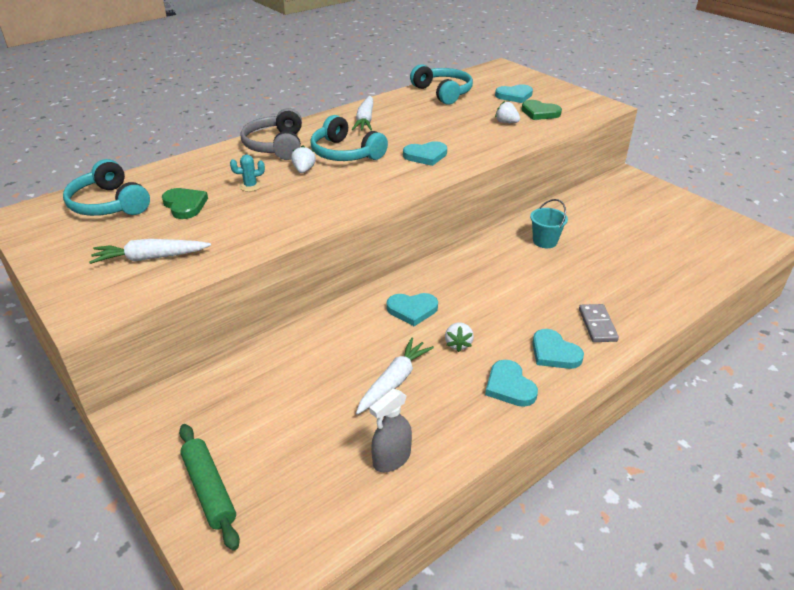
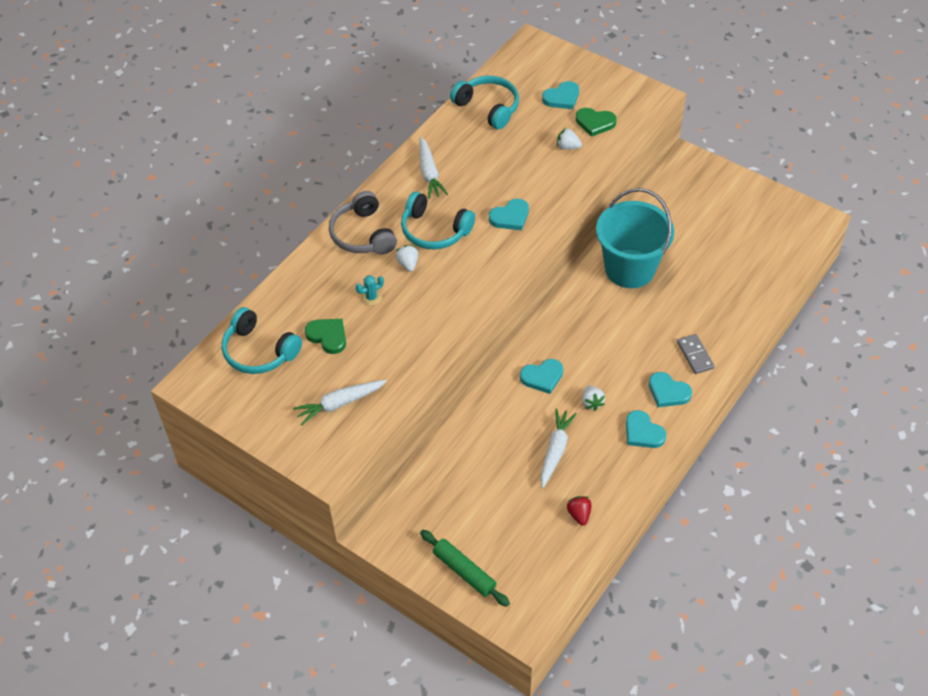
camera: 15 degrees left, 15 degrees up
(391, 458) = (579, 514): grey spray bottle -> red strawberry
(545, 241) = (630, 269): turquoise bucket -> turquoise bucket, size x2.23

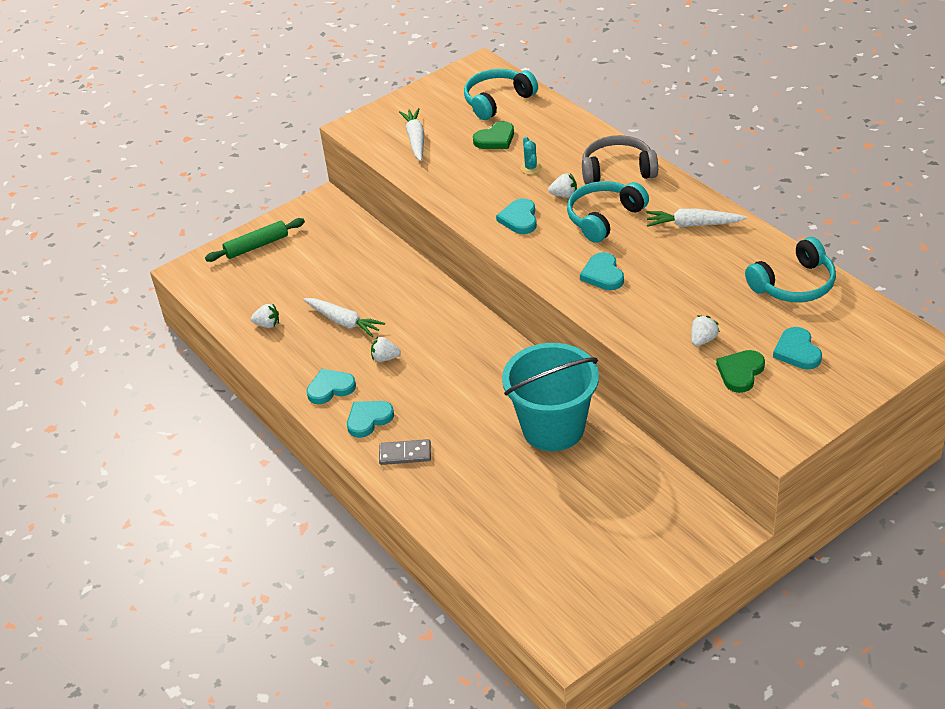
camera: 110 degrees right, 10 degrees down
(542, 377) = (434, 328): turquoise heart -> turquoise heart (519, 219)
(579, 514) = (267, 324): red strawberry -> white strawberry

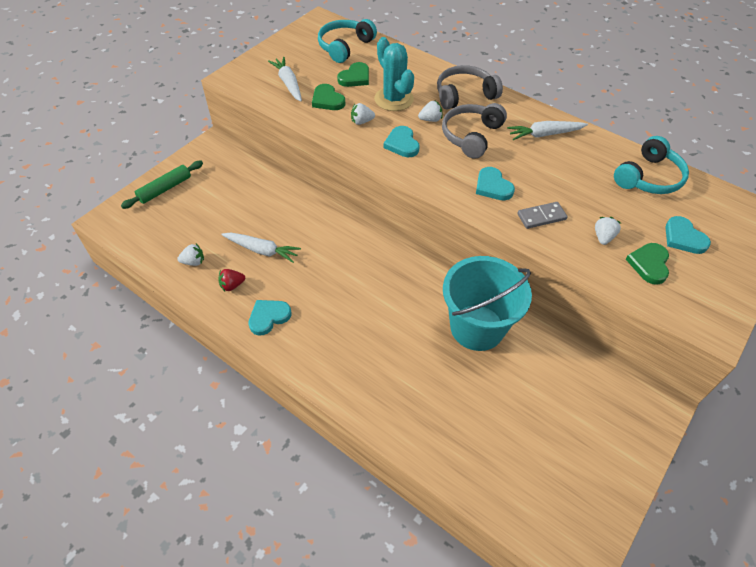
camera: 20 degrees left, 10 degrees up
(301, 353) = (232, 285): none -> red strawberry
(368, 419) = (313, 344): turquoise heart -> none
(385, 358) = (309, 280): white strawberry -> white strawberry (361, 122)
(405, 454) = (357, 374): grey domino -> grey domino (541, 216)
(453, 162) = (327, 100): none -> green heart
(531, 168) = (394, 99): turquoise cactus -> turquoise cactus, size x2.22
(604, 218) = (471, 136): turquoise headphones -> grey headphones

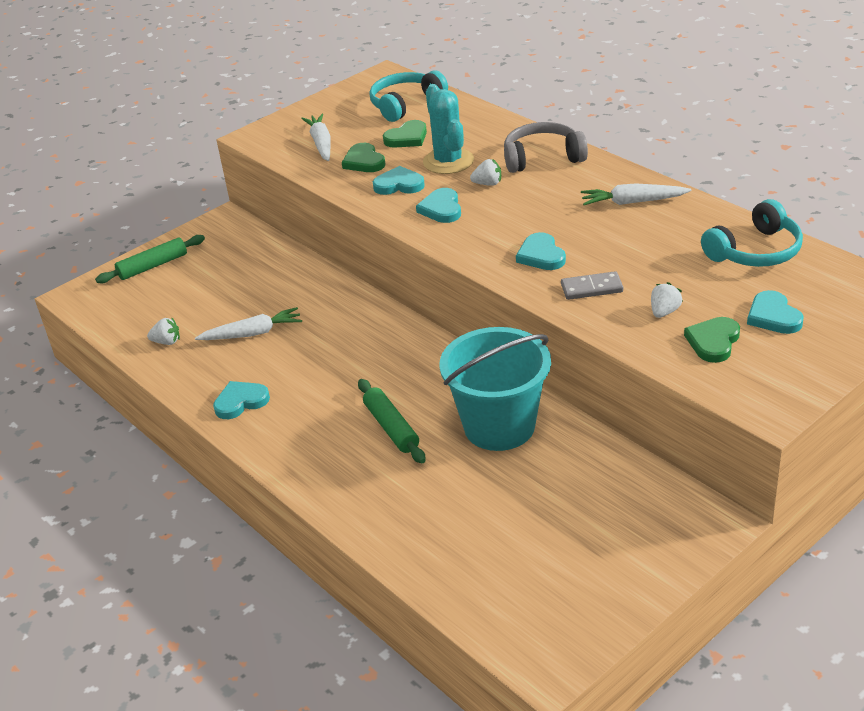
camera: 15 degrees right, 15 degrees down
(232, 285) = (206, 367): red strawberry -> none
(262, 250) = (252, 333): white carrot -> white carrot turned 45 degrees counterclockwise
(361, 122) = (399, 185): white strawberry -> turquoise heart
(395, 334) = (391, 427): none -> green rolling pin
(471, 136) = (534, 202): grey headphones -> none

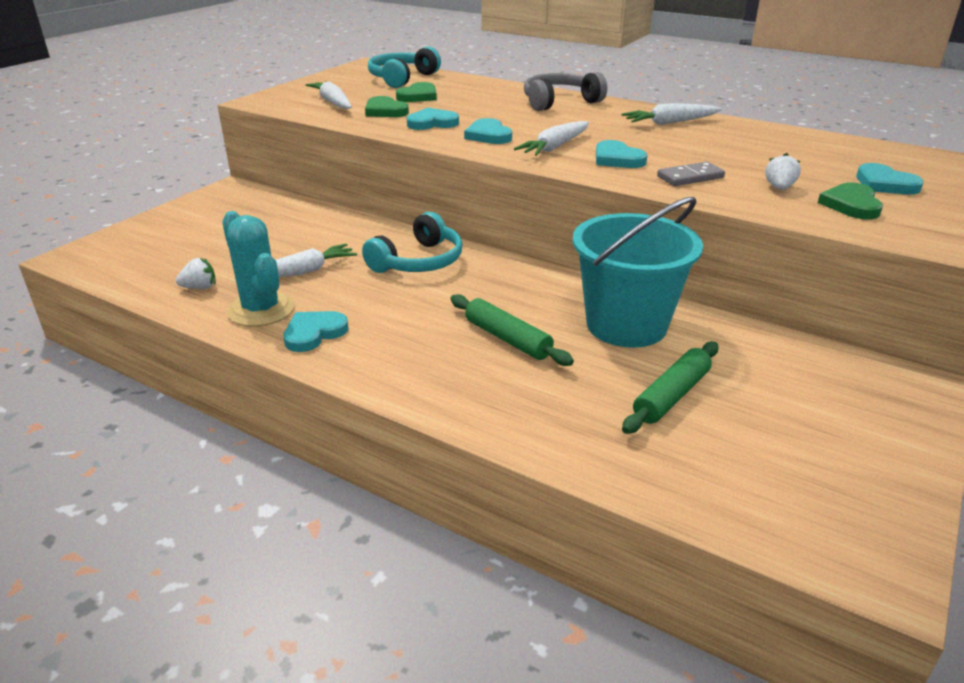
camera: 20 degrees left, 5 degrees down
(153, 266) = (161, 227): green rolling pin -> green rolling pin (671, 396)
(448, 161) = (470, 107): turquoise cactus -> turquoise cactus (261, 310)
(488, 184) = (521, 118): white strawberry -> none
(493, 232) = (555, 147): none -> white carrot
(755, 251) = (815, 145): turquoise headphones -> turquoise headphones (418, 261)

